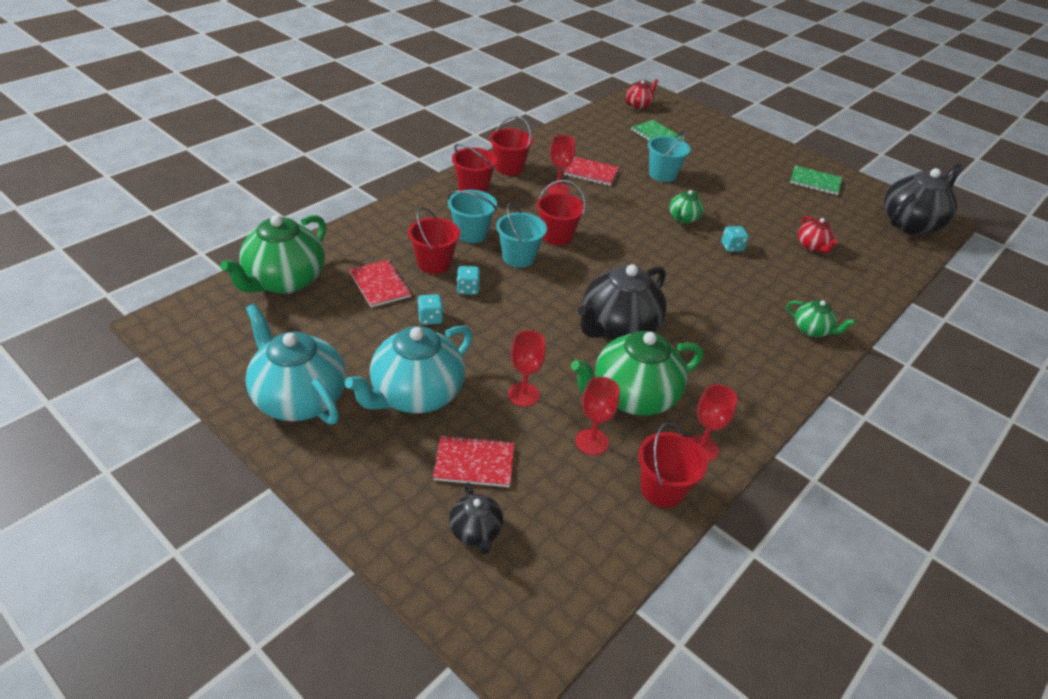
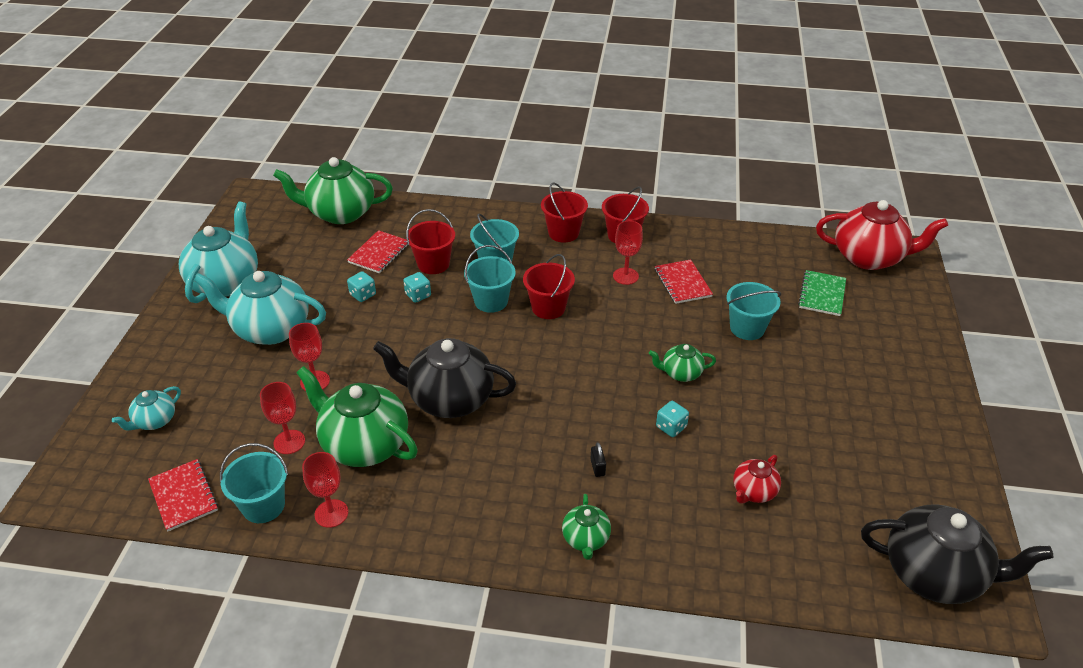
camera: 60 degrees right, 0 degrees up
(474, 463) = (221, 390): red notebook -> red notebook (183, 496)
(476, 531) = (155, 421): black teapot -> turquoise teapot
(638, 105) = (869, 257): red teapot -> red teapot, size x2.01
(662, 489) = (263, 506): red bucket -> turquoise bucket
(747, 294) = (597, 467): none -> black padlock
(815, 182) = (908, 451): green notebook -> none

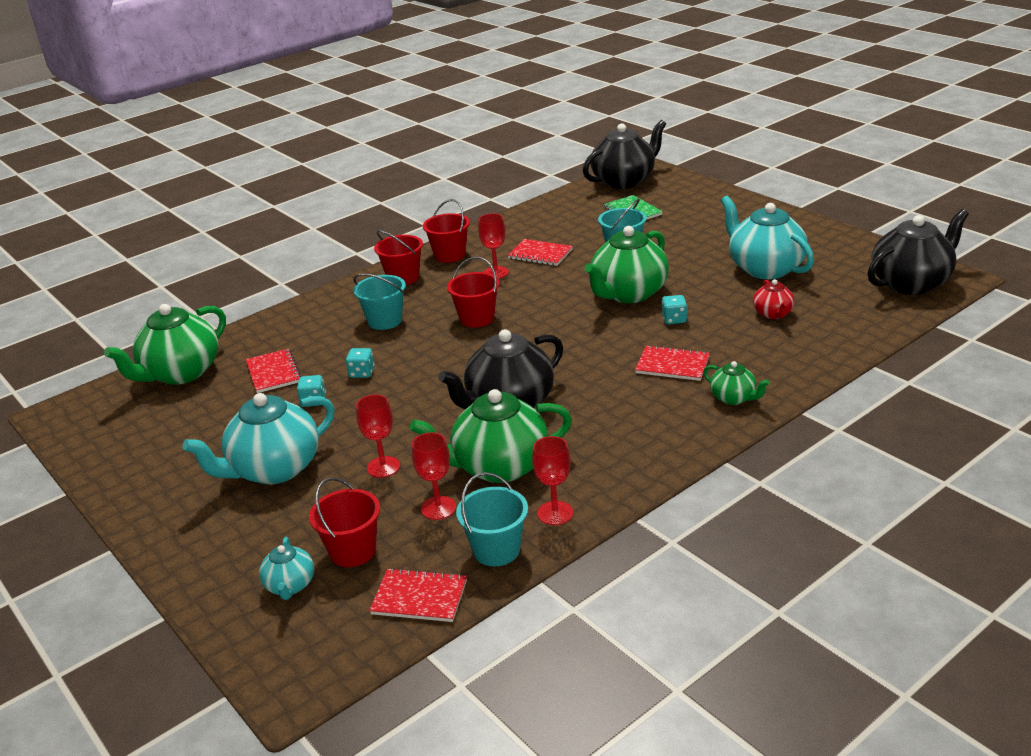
camera: 45 degrees left, 10 degrees down
(225, 282) = (160, 474): turquoise teapot -> turquoise teapot (765, 268)
(433, 264) = (335, 350): red bucket -> red bucket (353, 551)
(491, 301) = (427, 341): turquoise bucket -> none
(597, 467) = (672, 365): black padlock -> red notebook
(681, 373) = (628, 293): green teapot -> green teapot, size x2.01
(869, 257) = (624, 181): red teapot -> black teapot

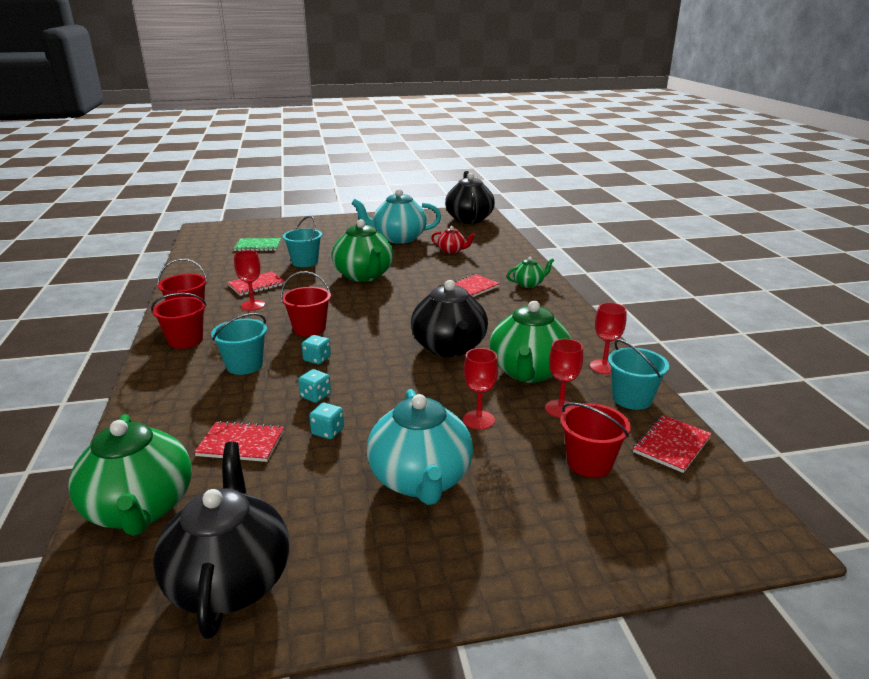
camera: 65 degrees left, 5 degrees down
(290, 585) = (618, 509): turquoise teapot -> none
(624, 181) = (210, 237): black teapot -> black teapot (230, 580)
(674, 319) = (418, 273): turquoise dice -> turquoise dice (317, 359)

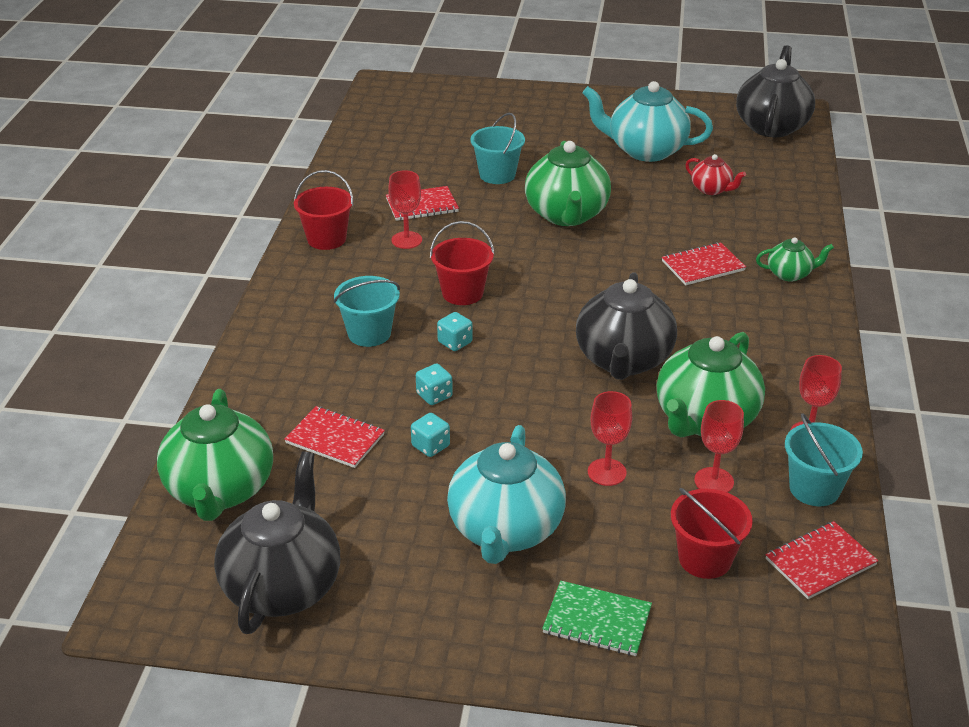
camera: 20 degrees right, 10 degrees up
(185, 340) = (313, 281): red bucket -> none
(258, 246) = (445, 132): green notebook -> green notebook (597, 620)

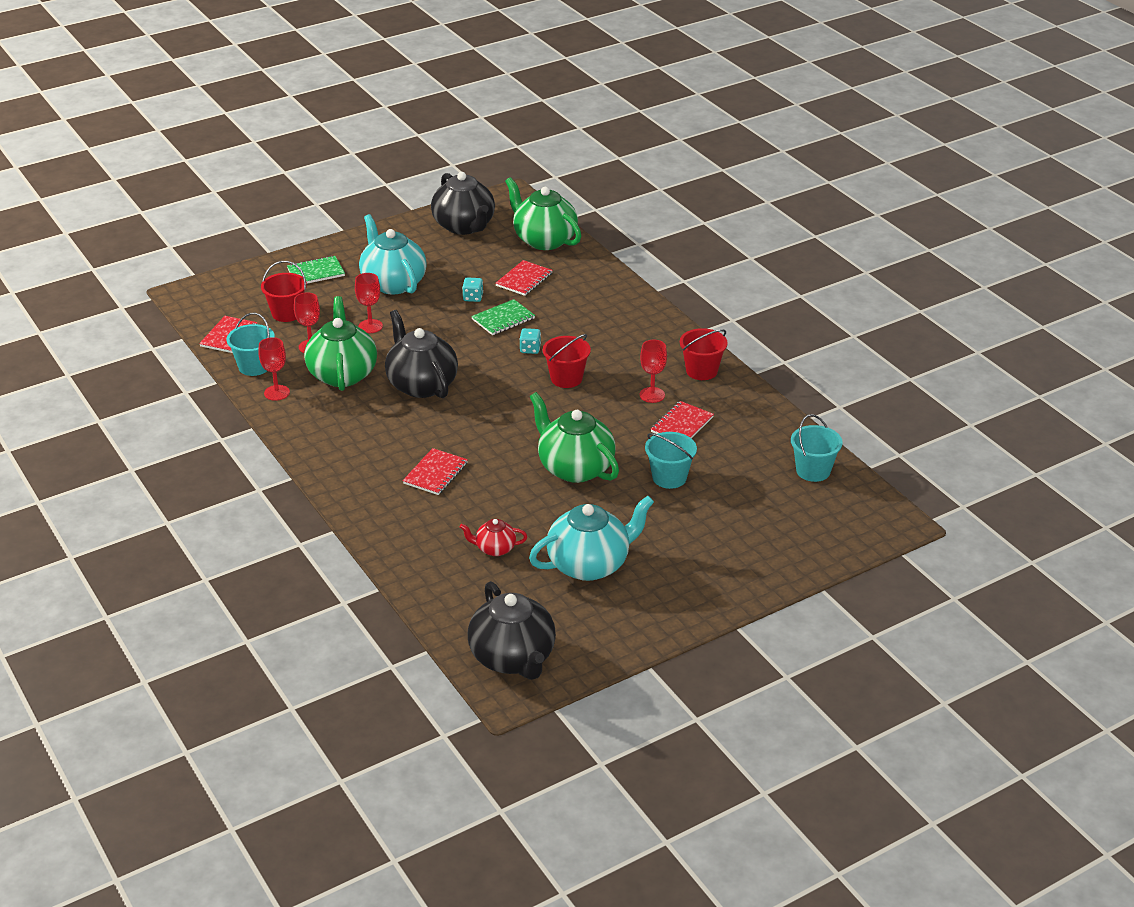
camera: 140 degrees right, 0 degrees up
(335, 439) = (524, 279): red notebook -> red notebook turned 45 degrees counterclockwise
(369, 333) = (584, 331): turquoise bucket -> turquoise bucket (813, 471)
(434, 395) = (503, 319): turquoise dice -> green notebook
(790, 274) = (369, 496): green teapot -> none

